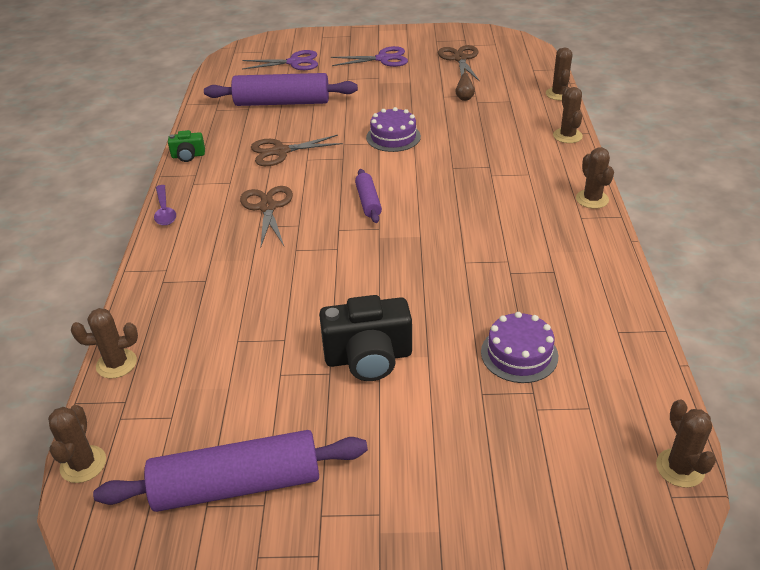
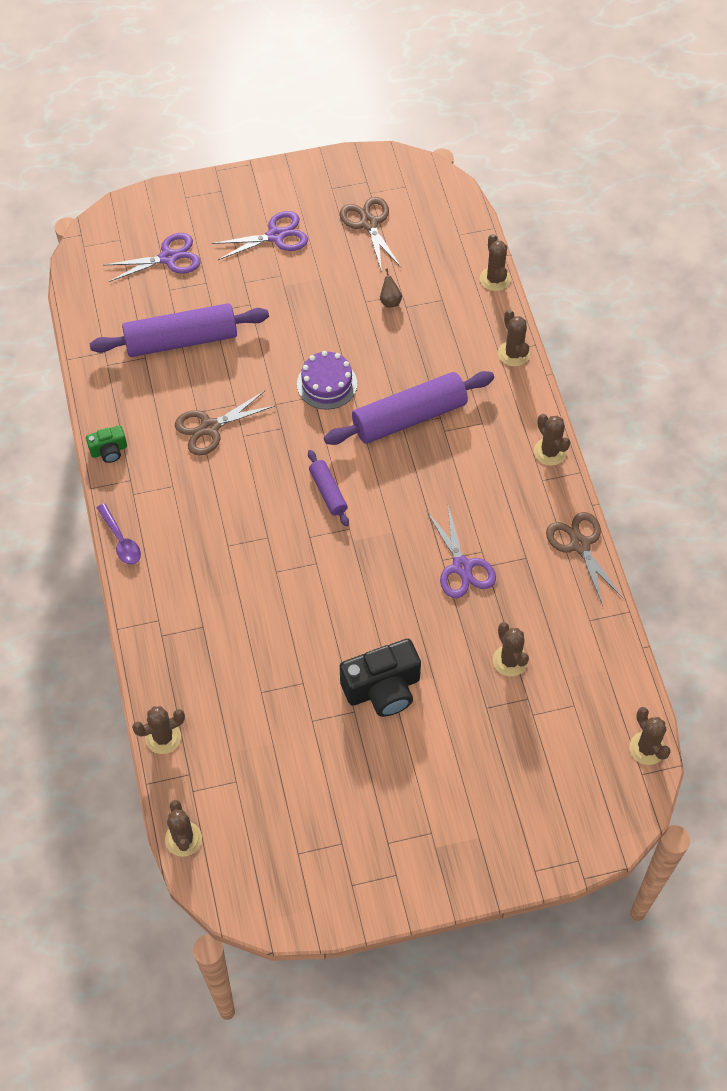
camera: 15 degrees left, 20 degrees up
(237, 485) = (315, 831): purple rolling pin -> purple rolling pin (409, 417)
(267, 207) = (226, 517): brown scissors -> brown scissors (579, 544)
(484, 270) = (462, 567): none -> purple scissors
(519, 354) = (510, 660): purple cake -> brown cactus

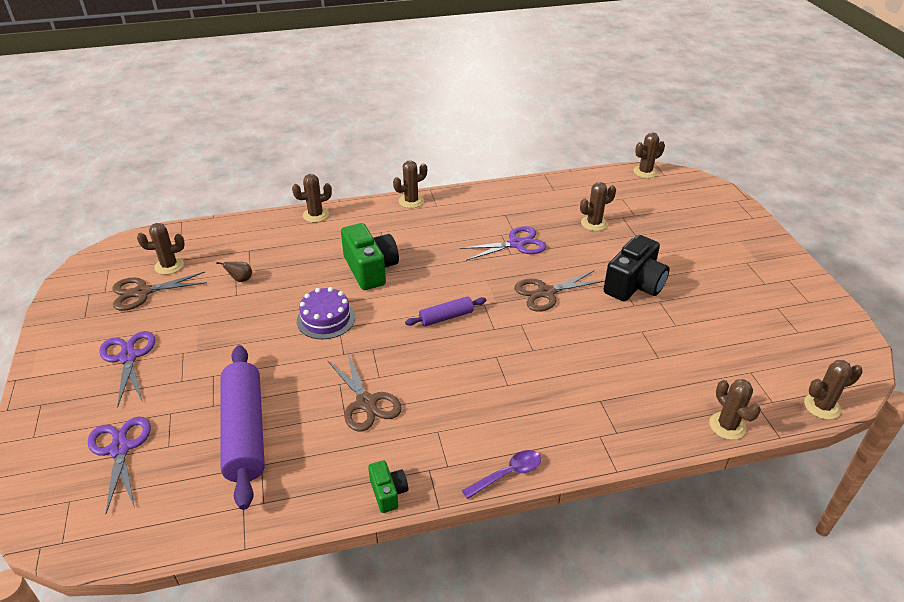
camera: 90 degrees left, 20 degrees down
(383, 688) = (634, 285): black camera -> black camera turned 60 degrees clockwise
(409, 417) = (370, 269): purple rolling pin -> green camera
(494, 279) = (236, 222): brown cactus -> brown cactus (169, 266)
(579, 544) = (492, 191): brown scissors -> brown scissors (546, 293)

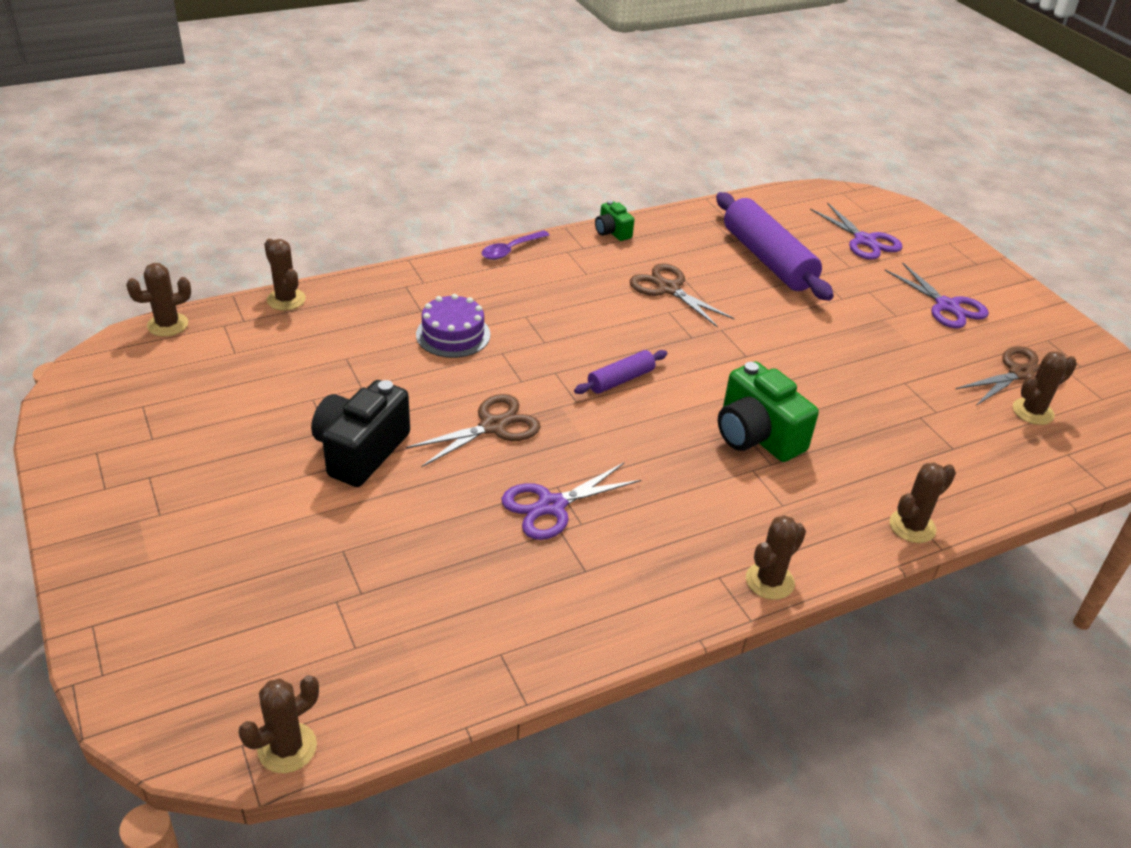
camera: 165 degrees right, 0 degrees up
(241, 279) = (919, 402): brown pear -> none
(326, 319) = (769, 364): purple cake -> purple cake (453, 334)
(594, 223) = (418, 568): brown cactus -> none

